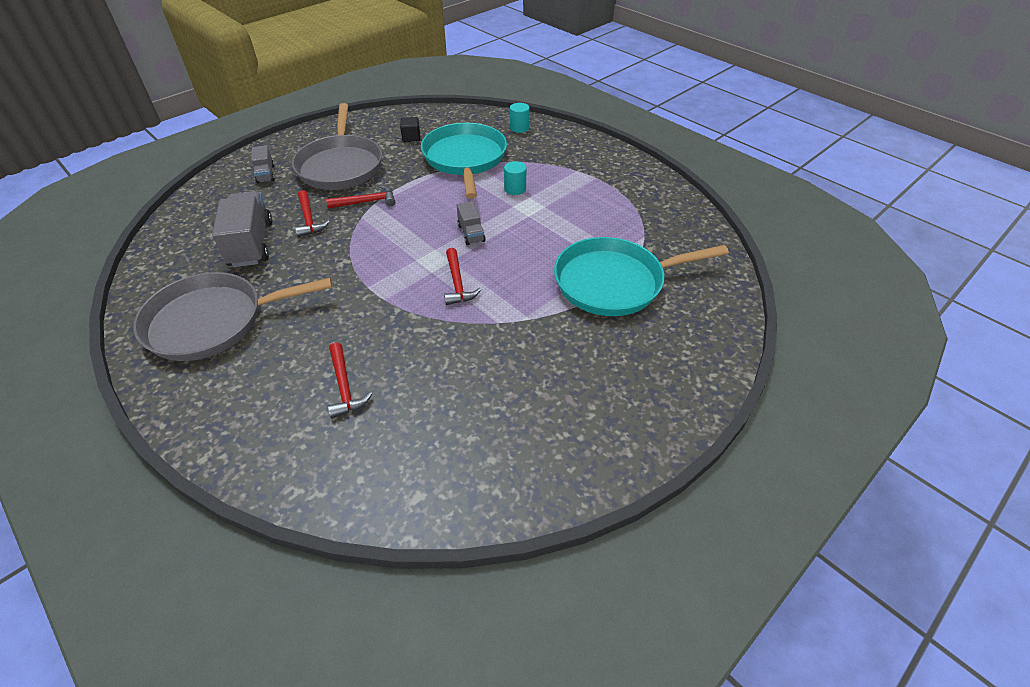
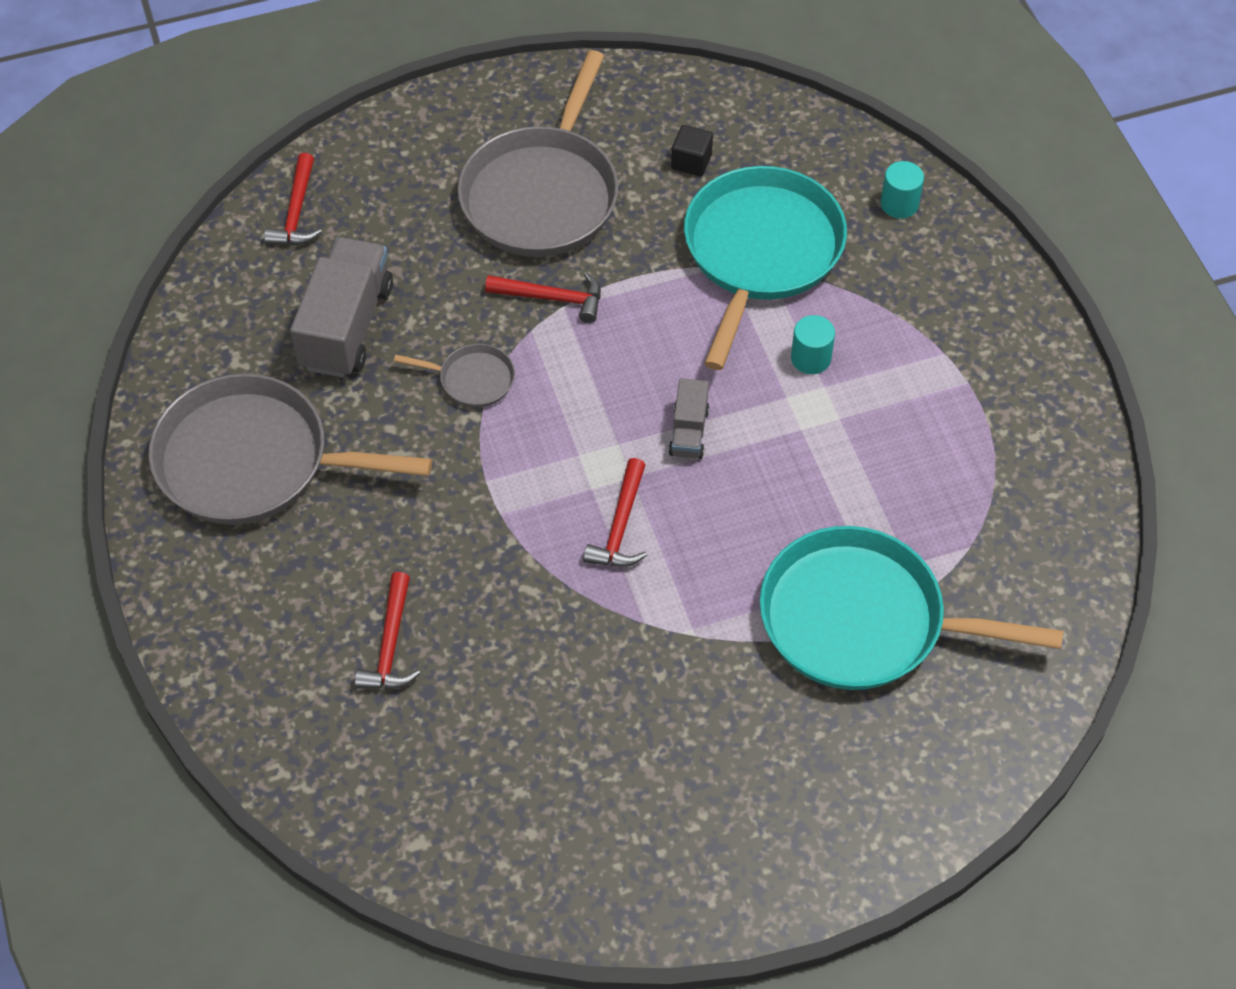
camera: 25 degrees right, 10 degrees up
(266, 174) = (415, 171): grey truck -> none
(309, 219) = (449, 305): red hammer -> red hammer (296, 212)
(338, 246) = (473, 379): none -> grey pan

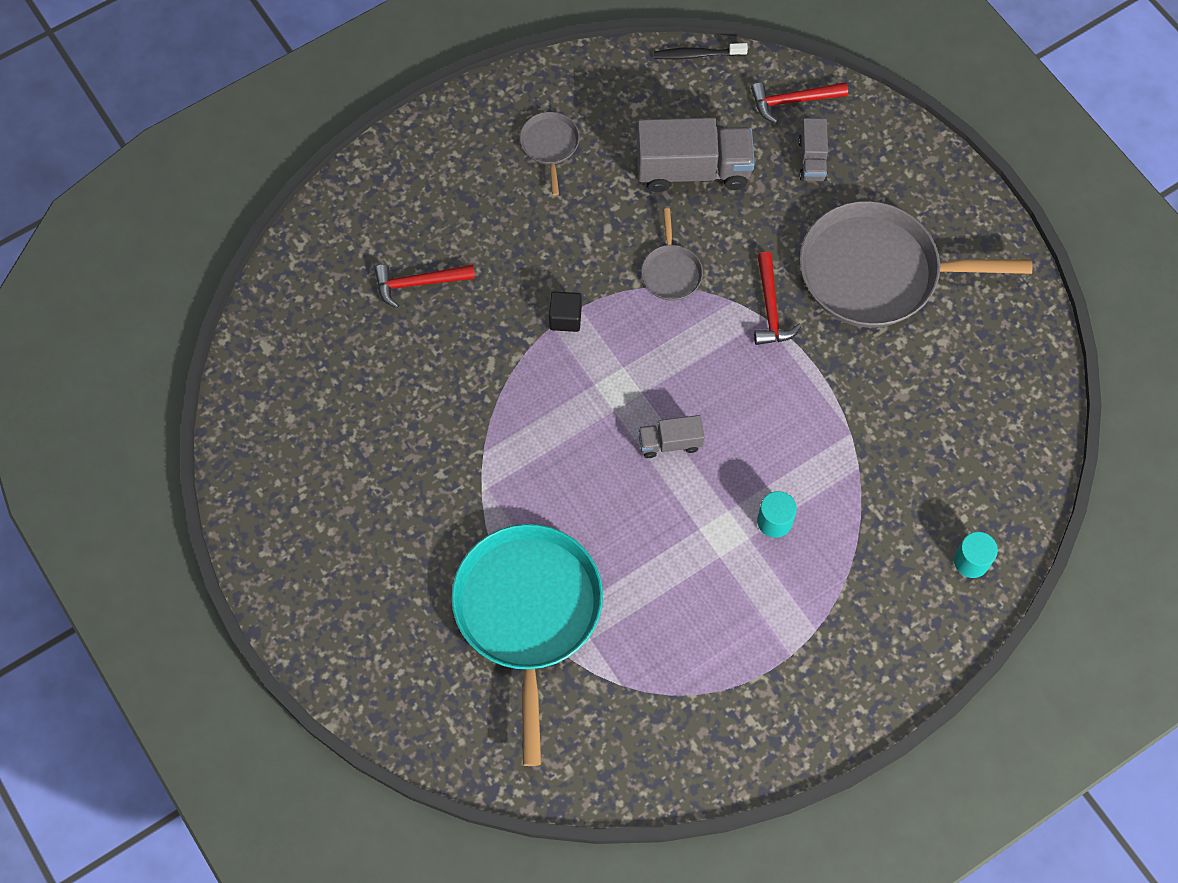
camera: 75 degrees right, 10 degrees up
(193, 285) = (697, 55): none -> black toothbrush
(252, 461) = (550, 145): grey pan -> grey pan, size x0.44
(379, 214) = (812, 159): none -> grey truck
(620, 526) = (565, 414): red hammer -> none
(691, 162) = (955, 379): black cube -> black cube (565, 318)
(760, 252) = (875, 457): turquoise pan -> none

